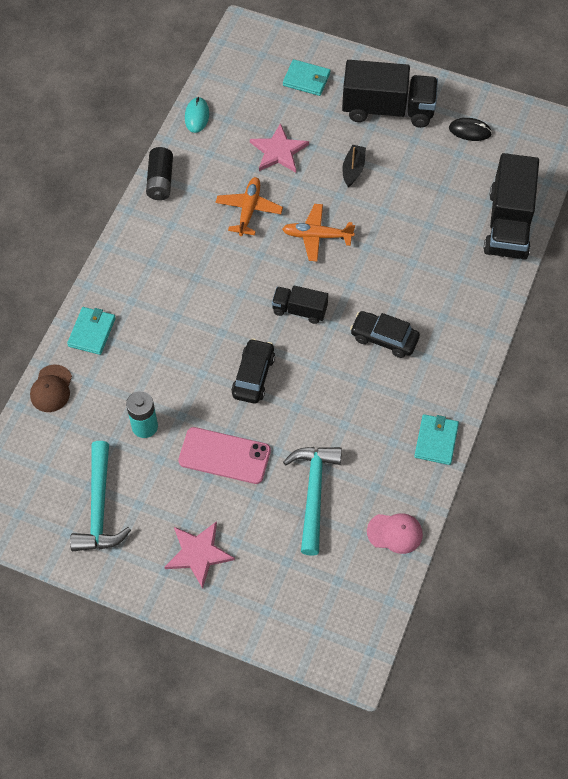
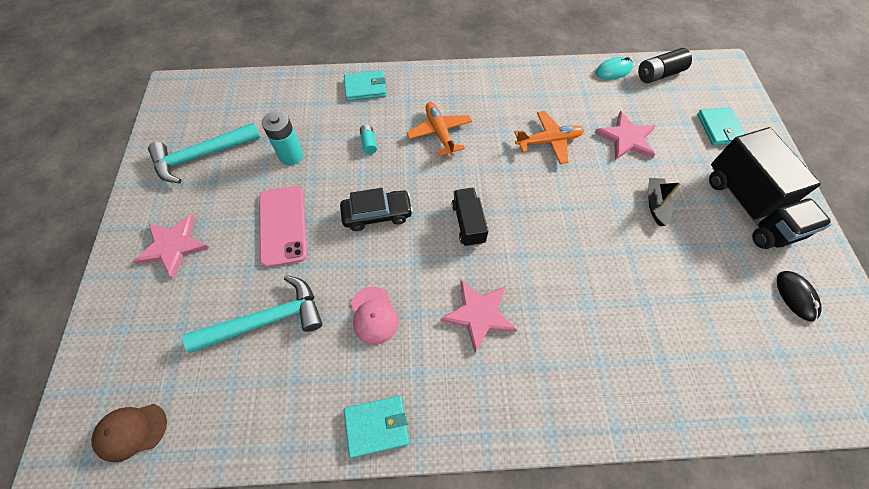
camera: 65 degrees right, 0 degrees up
(51, 389) = (302, 84): brown cap -> brown cap (131, 431)
(160, 181) = (533, 73): black battery -> black battery (659, 74)
(168, 354) = (369, 143): none -> turquoise battery
(316, 236) = (558, 204): orange plane -> orange plane (439, 132)
(353, 169) = (655, 204): black boat -> black boat turned 75 degrees counterclockwise
(384, 338) = (479, 314): black car -> pink star
(395, 533) = (241, 427): pink cap -> pink cap (374, 315)
(508, 224) = (711, 392): black truck -> none

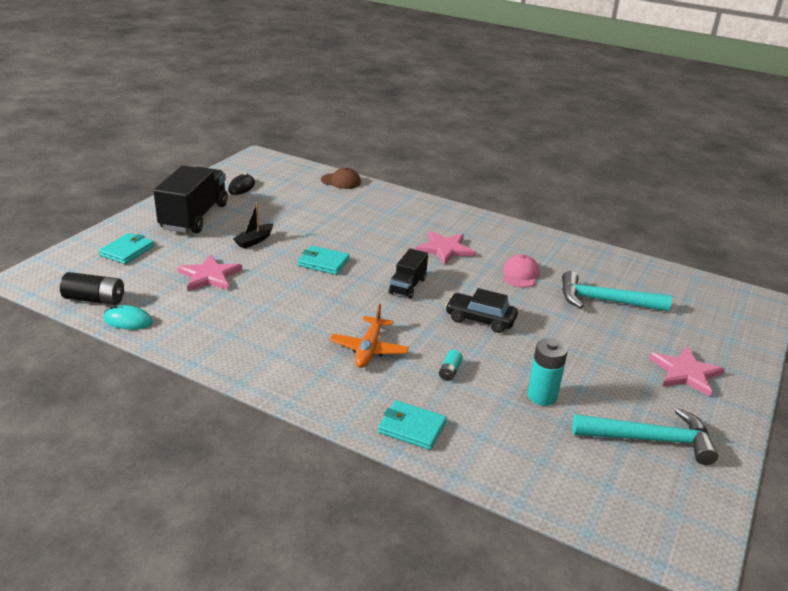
camera: 150 degrees left, 30 degrees down
(131, 431) = (713, 291): brown cap -> brown cap (341, 181)
(283, 225) = (572, 346): pink phone -> none
(377, 426) = (545, 240): turquoise wallet -> turquoise wallet (323, 262)
(549, 141) = (276, 301): orange plane -> none

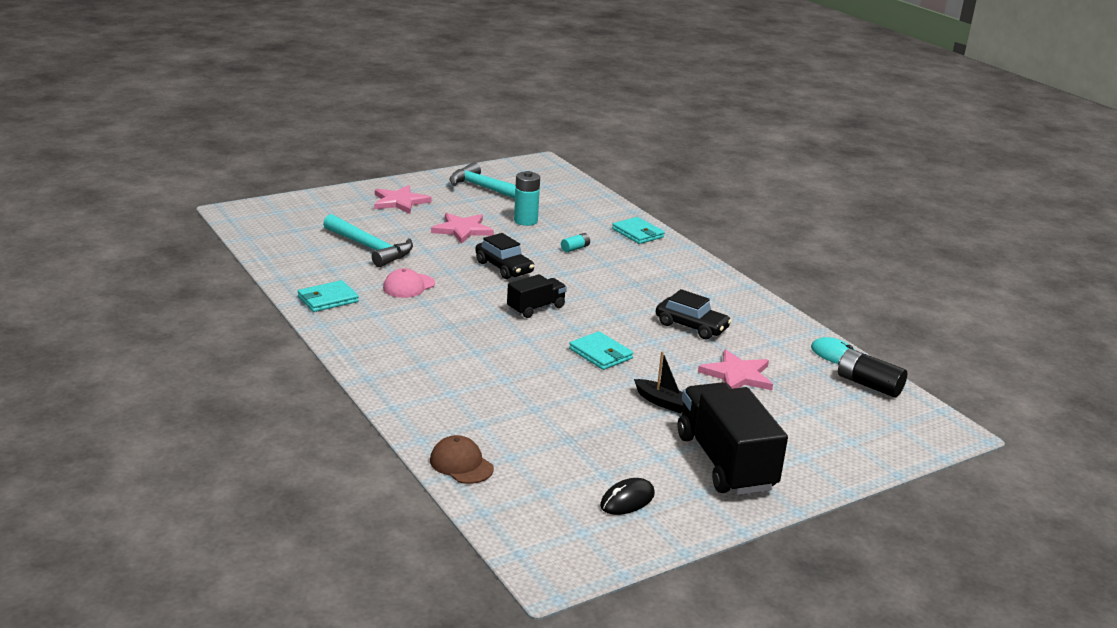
camera: 150 degrees left, 5 degrees down
(127, 251) = (828, 434): turquoise wallet -> turquoise wallet (327, 299)
(194, 217) = (725, 462): black truck -> black truck turned 120 degrees clockwise
(254, 241) = (663, 402): black boat -> black boat turned 60 degrees clockwise
(270, 310) = (691, 326): none -> black car
(369, 349) = (625, 276): orange plane -> none
(445, 249) = (448, 329): pink star -> pink star (462, 230)

